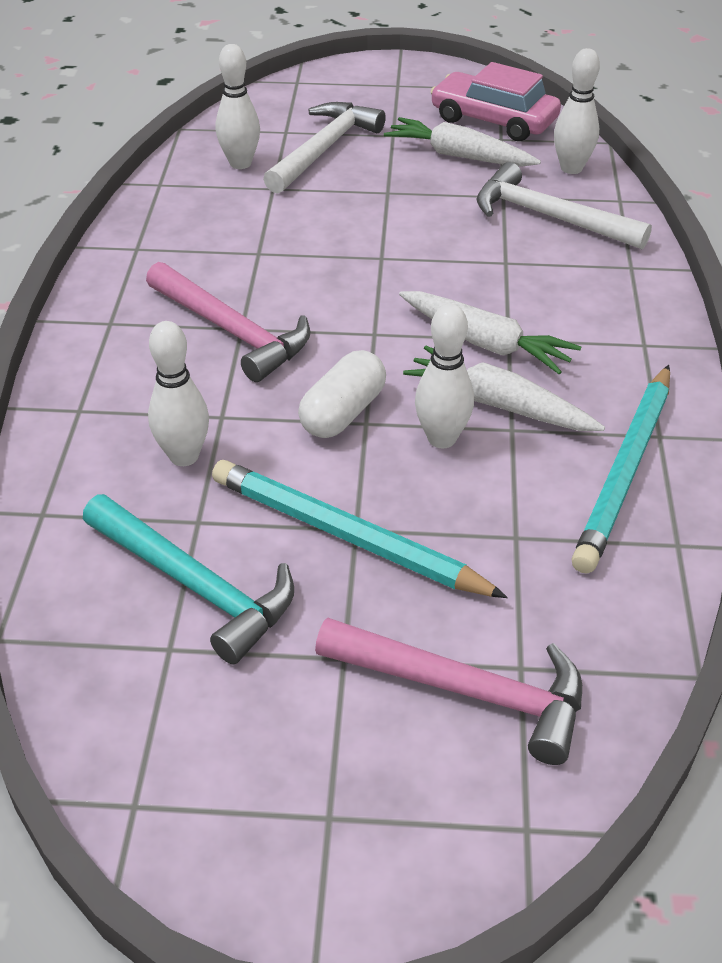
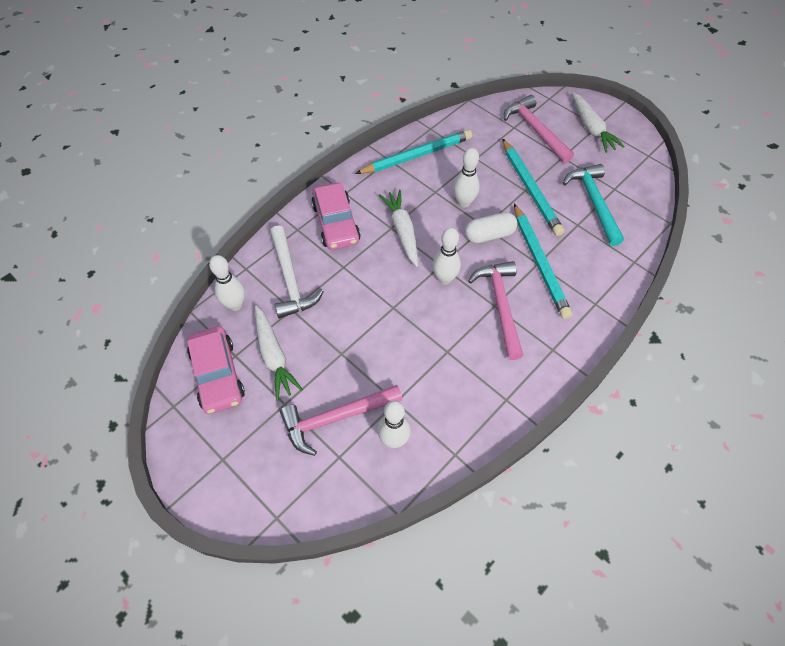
camera: 140 degrees left, 15 degrees up
(184, 456) = (565, 253): white bowling pin -> white bowling pin (444, 279)
(219, 417) = (539, 263): none -> turquoise pencil
(324, 149) = (335, 418): white hammer -> pink hammer
(500, 405) = (428, 202): white carrot -> white carrot (591, 128)
(593, 300) = (336, 223): none -> pink car

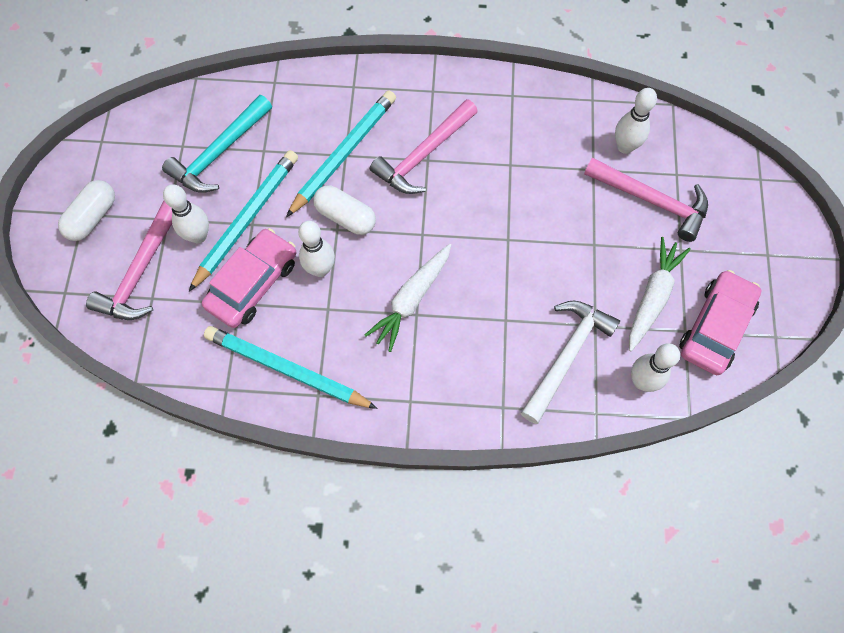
camera: 130 degrees left, 10 degrees up
(336, 223) = (459, 374): pink car -> pink car (253, 283)
(444, 279) = (436, 219): white bowling pin -> white bowling pin (198, 236)
(591, 128) = (93, 217): white carrot -> white capsule

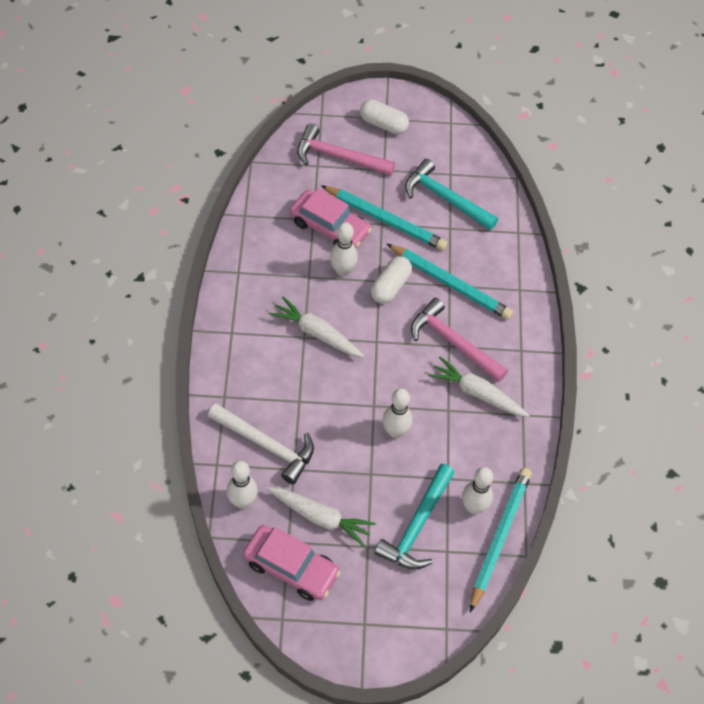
camera: 85 degrees right, 10 degrees down
(198, 236) = (370, 190): white bowling pin -> white bowling pin (395, 431)
(286, 368) = (259, 251): turquoise pencil -> turquoise pencil (500, 537)
(488, 135) = (477, 393): none -> white carrot
(651, 201) = (417, 525): pink hammer -> turquoise hammer

